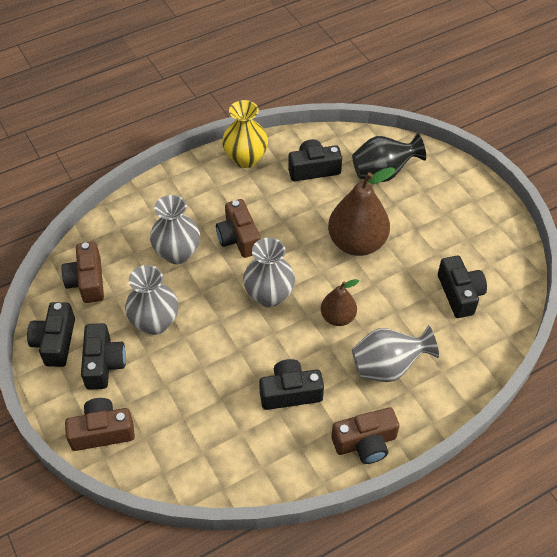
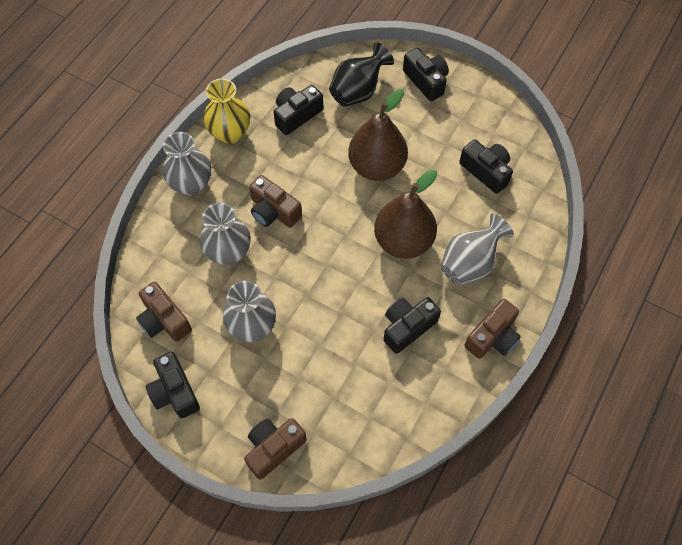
camera: 30 degrees left, 10 degrees up
(103, 363) = (232, 387): black camera -> black camera (426, 81)
(269, 295) = (334, 251): grey vase -> grey vase (191, 184)
(338, 317) = (403, 241): brown pear -> brown pear, size x1.78

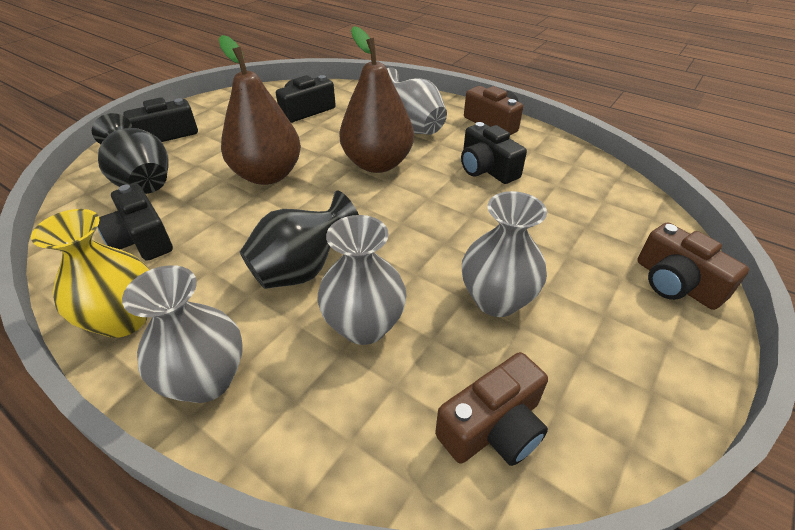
camera: 85 degrees left, 20 degrees down
(174, 391) = (631, 408): black camera -> none
(273, 211) = (302, 270): brown camera -> black vase

